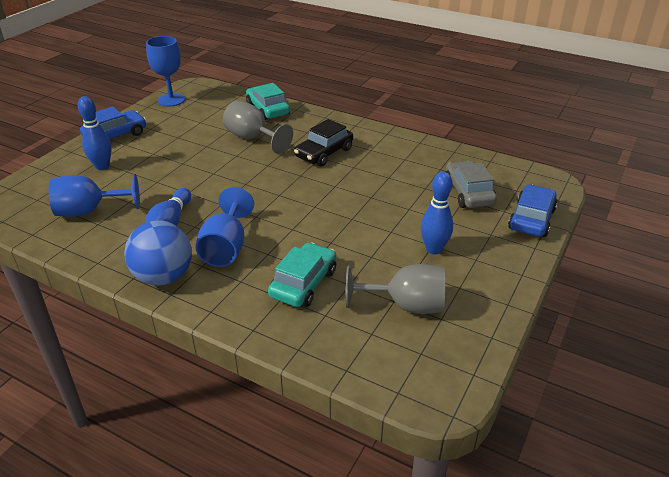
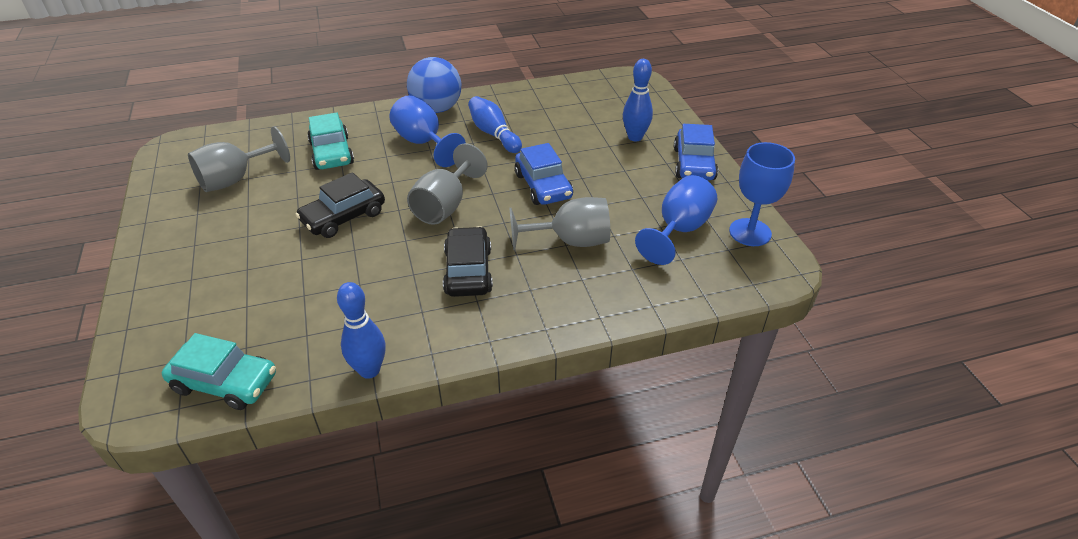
camera: 135 degrees right, 5 degrees up
(89, 211) = (567, 110): blue goblet -> blue goblet (679, 230)
(268, 109) = (629, 292): turquoise car -> turquoise car (225, 382)
(284, 192) = (445, 206): none -> grey goblet
(355, 221) = (343, 217): none -> black car
(434, 249) = (242, 232): blue bowling pin -> blue bowling pin (369, 370)
(468, 193) = (245, 318): grey car -> none
(531, 219) = (147, 324): blue car -> blue car (543, 186)

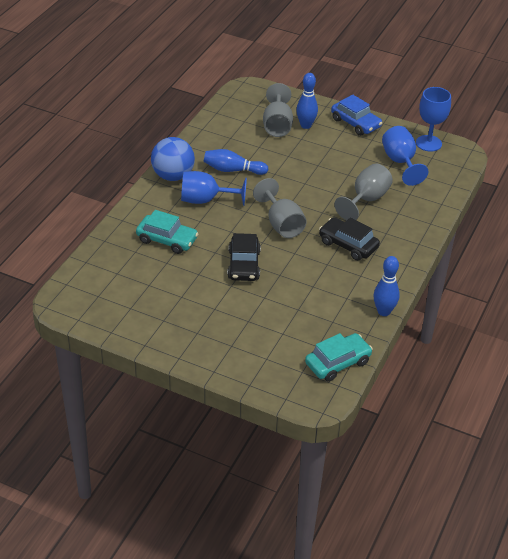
camera: 50 degrees left, 0 degrees up
(235, 179) = (144, 290): grey goblet -> grey goblet (277, 125)
(543, 186) = (308, 182): blue car -> none

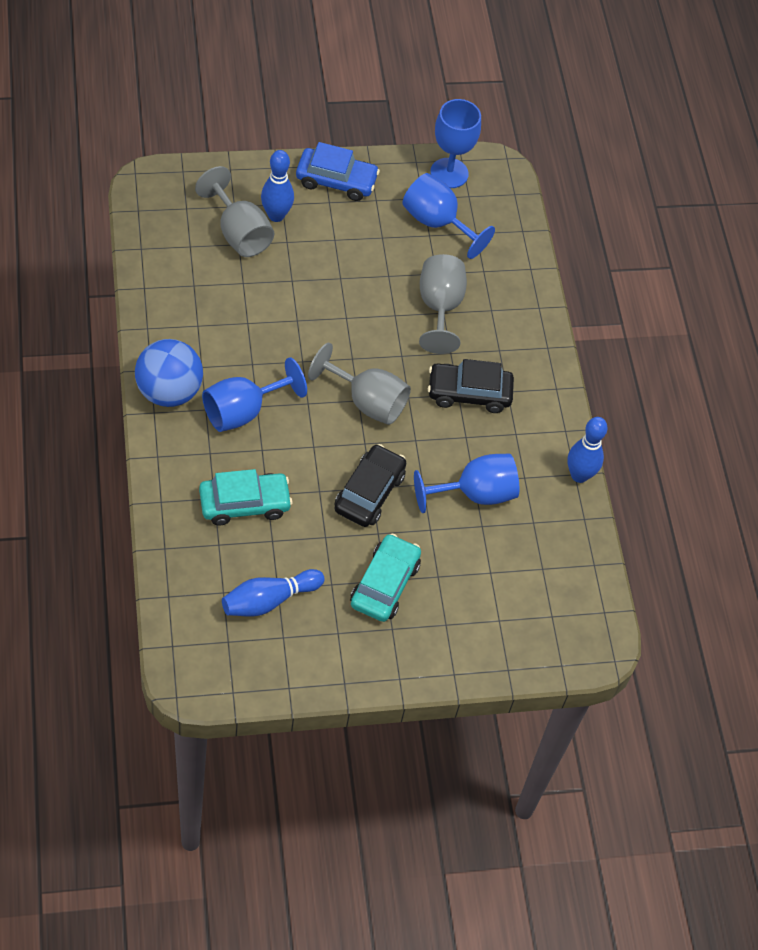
camera: 40 degrees left, 15 degrees up
(233, 170) = (239, 341): blue bowling pin -> blue bowling pin (269, 600)
(244, 265) = (369, 492): black car -> black car turned 120 degrees counterclockwise
(308, 292) = (475, 494): none -> blue goblet
(338, 363) = (581, 580): turquoise car -> turquoise car (385, 584)

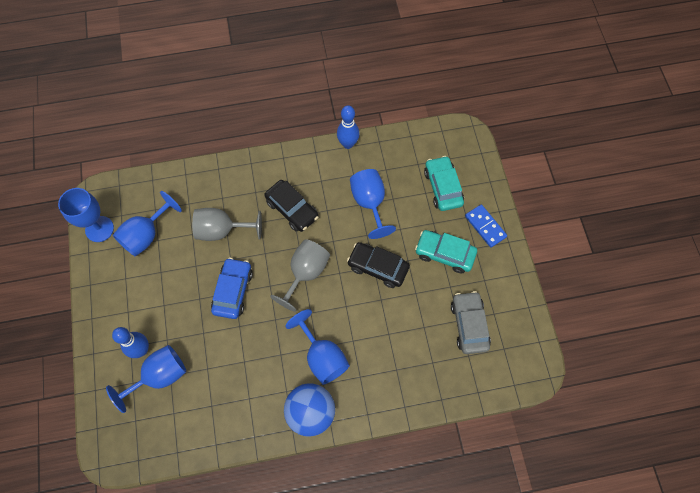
camera: 85 degrees left, 10 degrees up
(239, 233) = (159, 376): grey goblet -> blue goblet
(244, 504) = (398, 348): turquoise car -> turquoise car (443, 187)
(269, 600) = (469, 325): blue bowling pin -> grey car
(336, 181) = (107, 308): blue car -> blue car (233, 291)
(427, 648) = (485, 226): none -> blue domino
(469, 393) = (292, 209): black car -> black car turned 45 degrees counterclockwise

